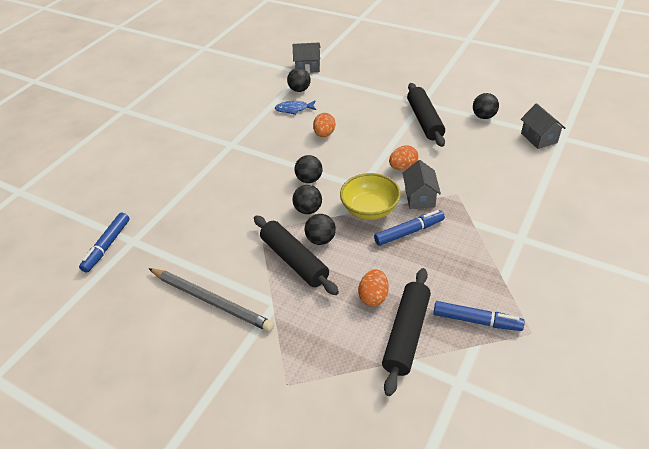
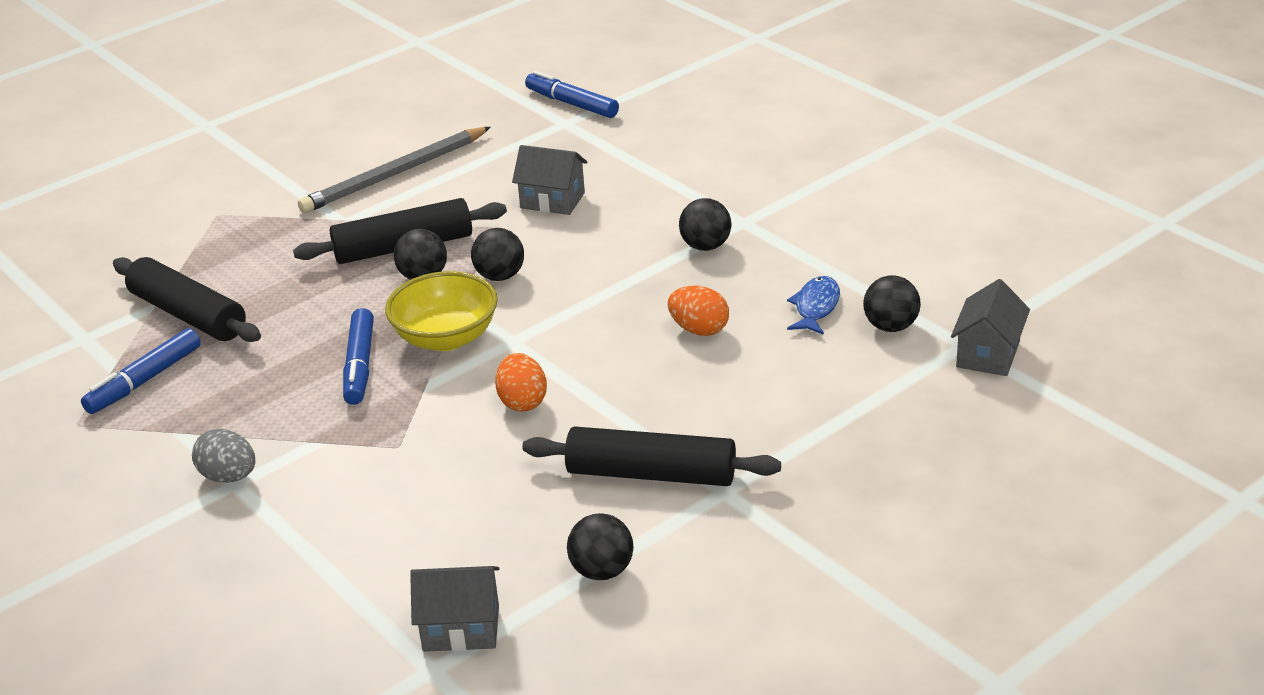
camera: 110 degrees right, 10 degrees down
(309, 179) = (575, 289): black ball -> black ball (705, 246)
(373, 296) = (273, 302): orange egg -> none
(419, 197) = (427, 399): grey house -> grey house (552, 200)
(518, 242) = (229, 477): none -> grey egg

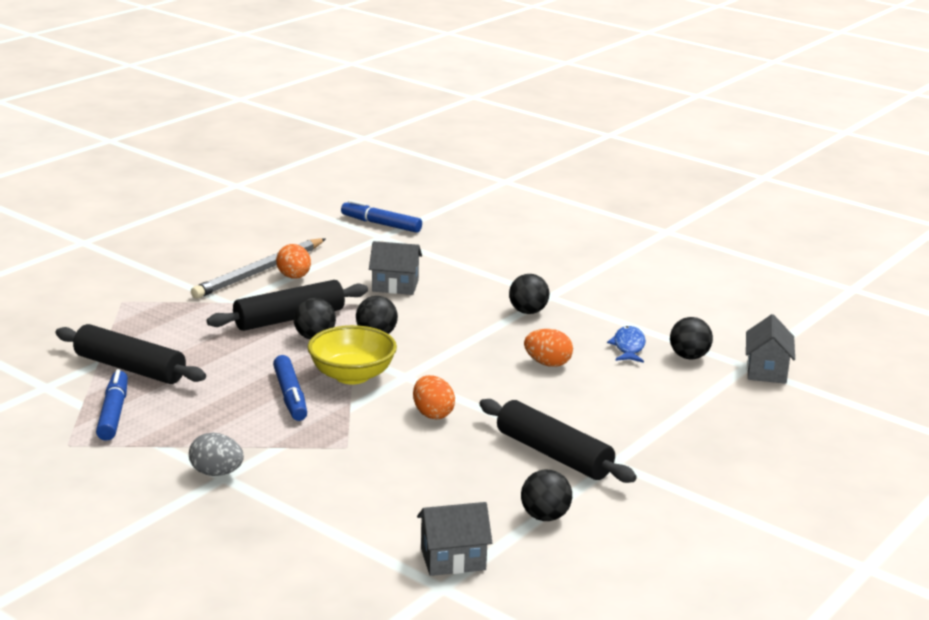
camera: 15 degrees left, 10 degrees down
(144, 380) = (113, 413): blue marker -> blue marker turned 150 degrees clockwise
(433, 183) = (294, 277): none -> orange egg
(651, 474) = (554, 454): black rolling pin -> black rolling pin turned 45 degrees clockwise

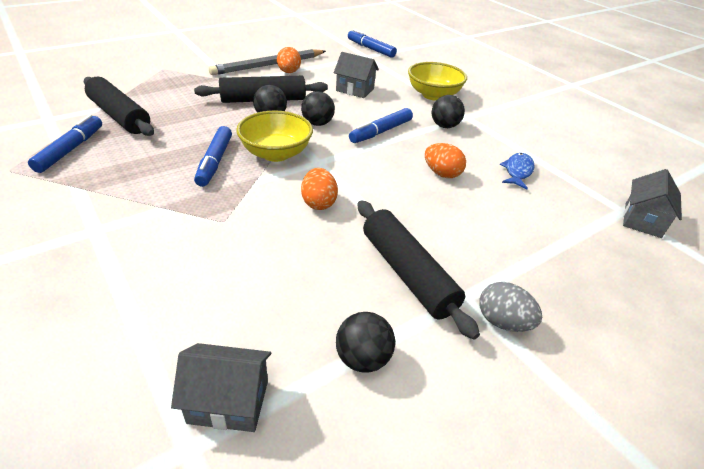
camera: 15 degrees right, 15 degrees up
(216, 473) = (92, 224): grey egg -> grey egg (503, 322)
(457, 331) = (381, 132): none -> blue marker
(497, 276) = (433, 95): none -> yellow bowl
(689, 357) = (570, 191): black ball -> none

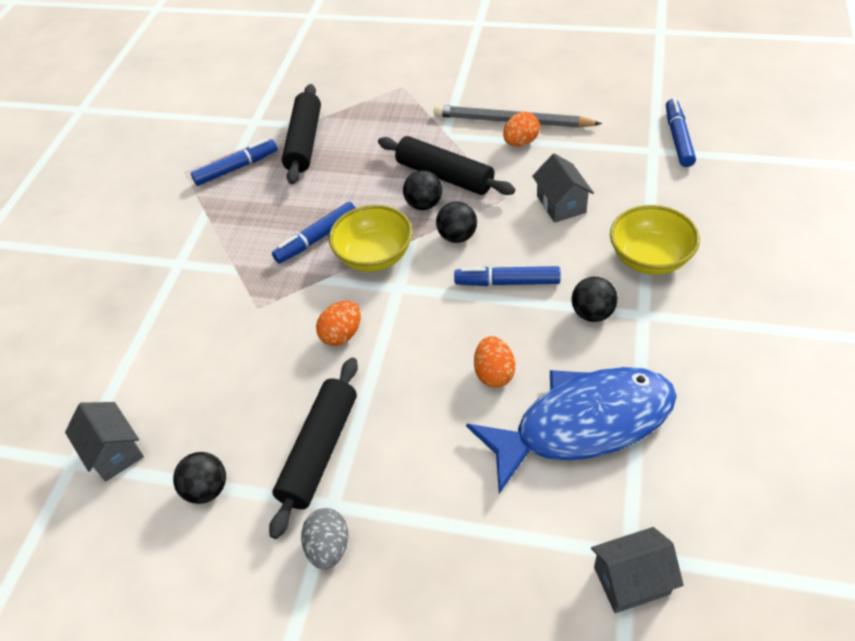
camera: 55 degrees right, 10 degrees up
(517, 171) = (583, 424): blue fish -> blue fish, size x2.46

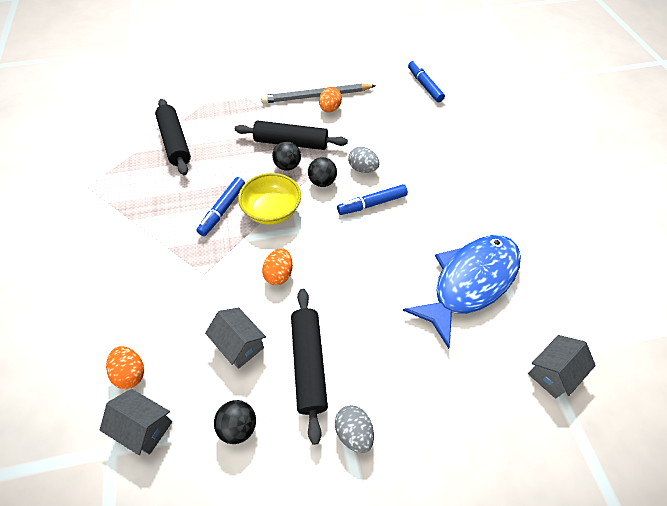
camera: 30 degrees left, 5 degrees up
(236, 168) = (130, 174): blue marker -> none
(494, 373) = (397, 268): orange egg -> orange egg (130, 373)
(521, 233) = (363, 169): none -> grey egg
(561, 204) = (378, 143): grey house -> grey house (239, 345)
(592, 313) = (435, 209): black ball -> none
(649, 258) = (449, 164): yellow bowl -> none

